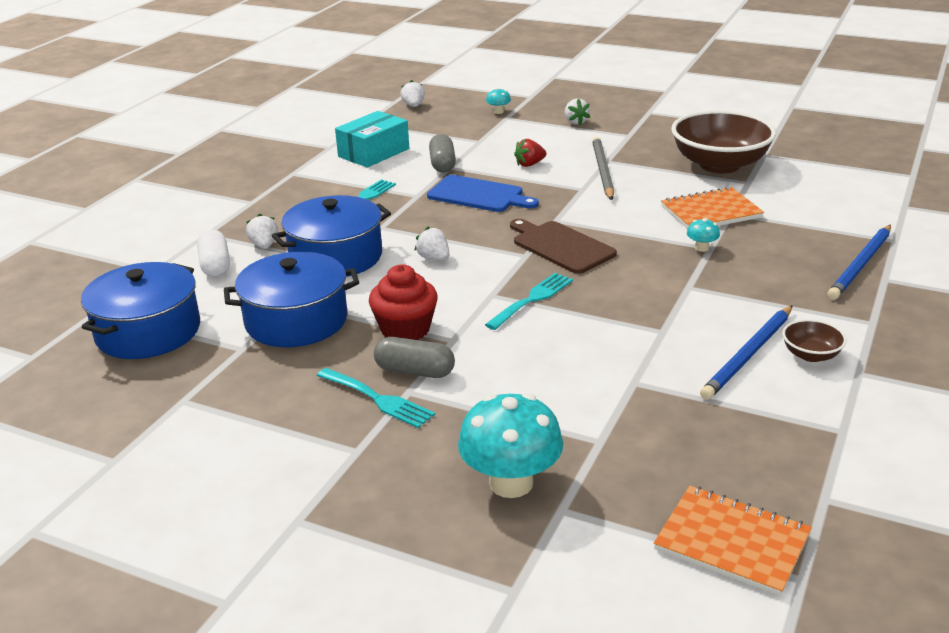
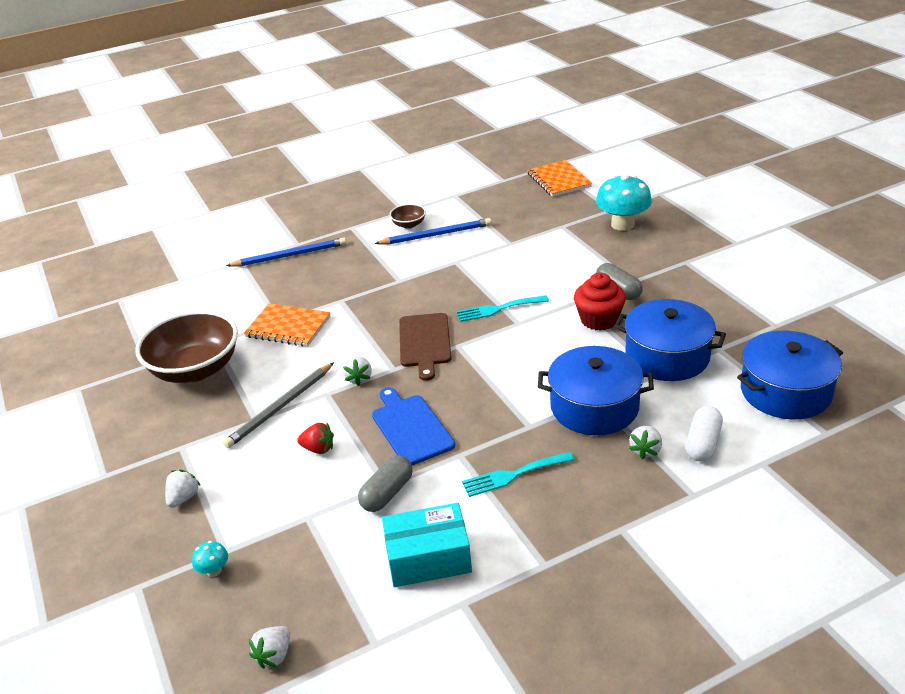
camera: 140 degrees left, 5 degrees up
(378, 399) = (653, 283): turquoise fork -> none
(434, 258) = (522, 371): white strawberry -> white strawberry (359, 378)
(701, 248) = (346, 302): turquoise mushroom -> none

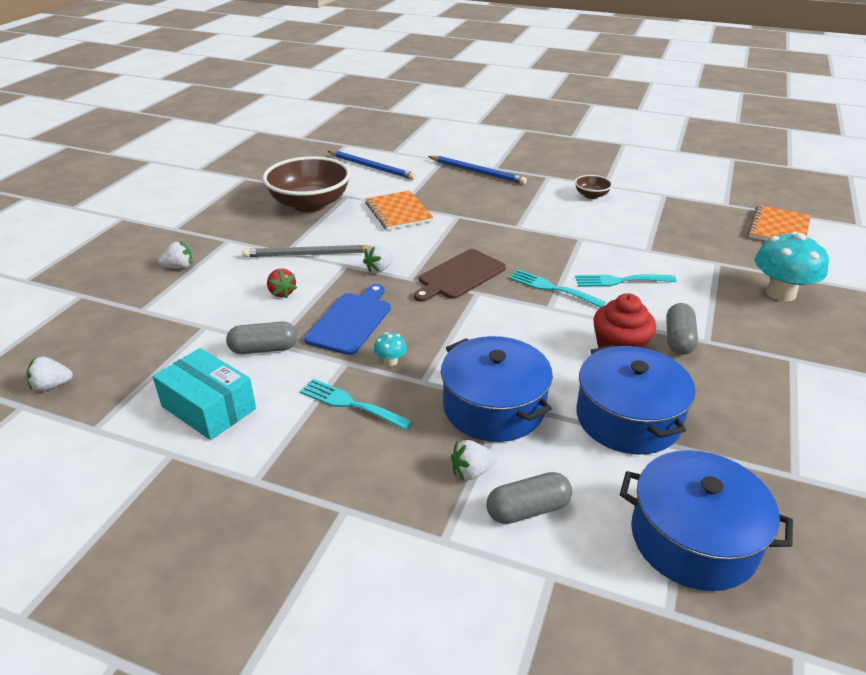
camera: 45 degrees right, 0 degrees up
(214, 570) = (118, 316): turquoise mushroom -> turquoise mushroom (390, 361)
(436, 235) = (599, 213): blue pencil -> blue pencil (372, 167)
(529, 276) = (620, 281): none -> turquoise fork
(703, 443) = (528, 509): white capsule -> grey capsule

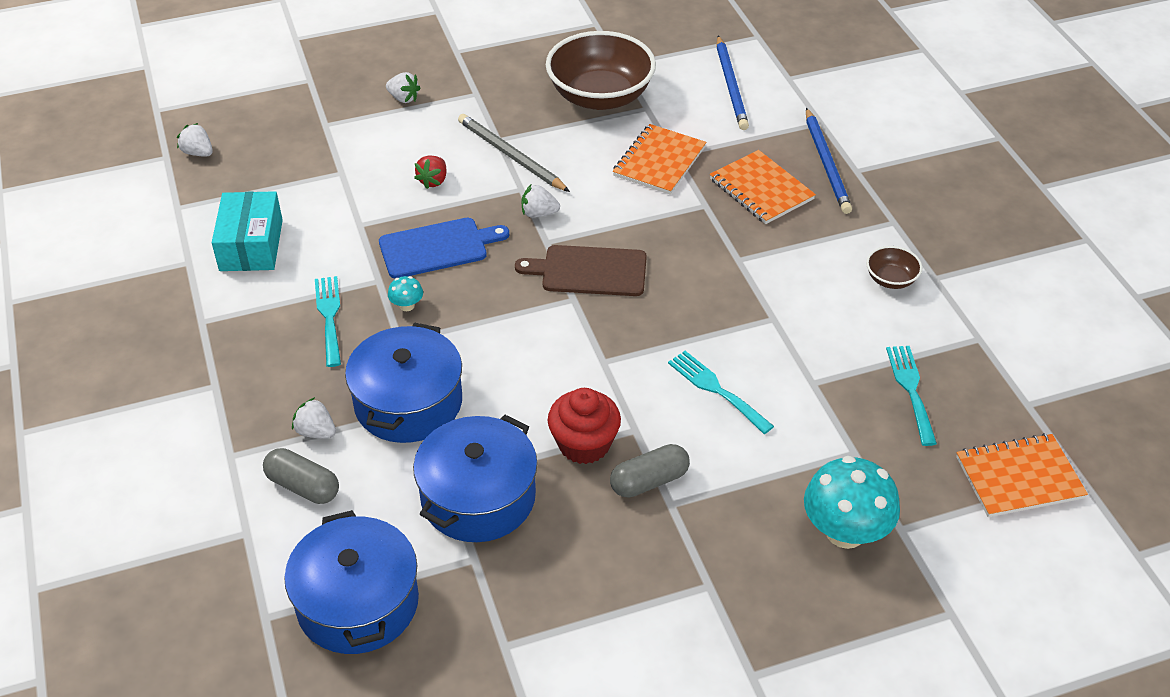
camera: 50 degrees right, 10 degrees up
(264, 349) = (347, 224): grey capsule -> none
(470, 196) = (761, 189): none -> orange notebook
(551, 288) = (641, 346): turquoise fork -> turquoise fork (911, 390)

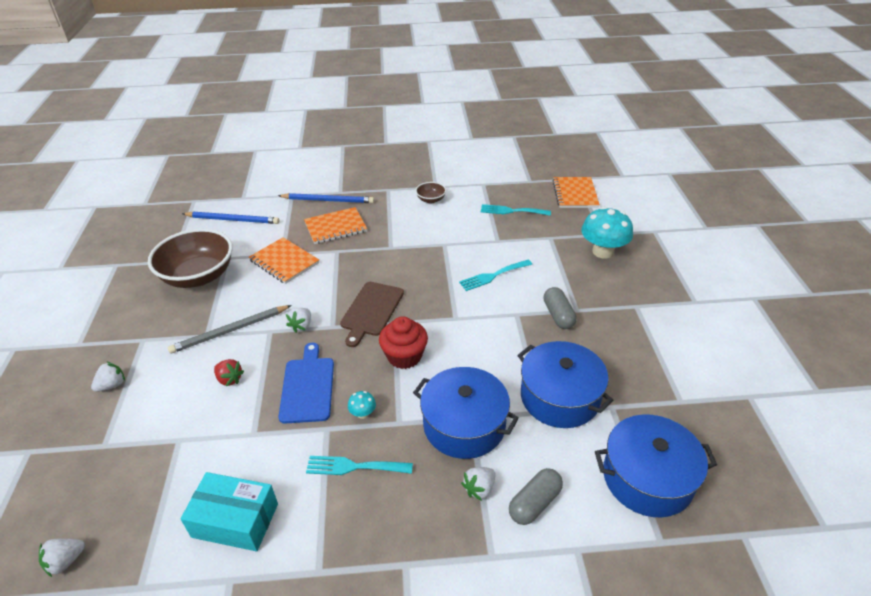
camera: 75 degrees left, 5 degrees down
(584, 444) = (523, 338): red cupcake -> red cupcake (404, 356)

